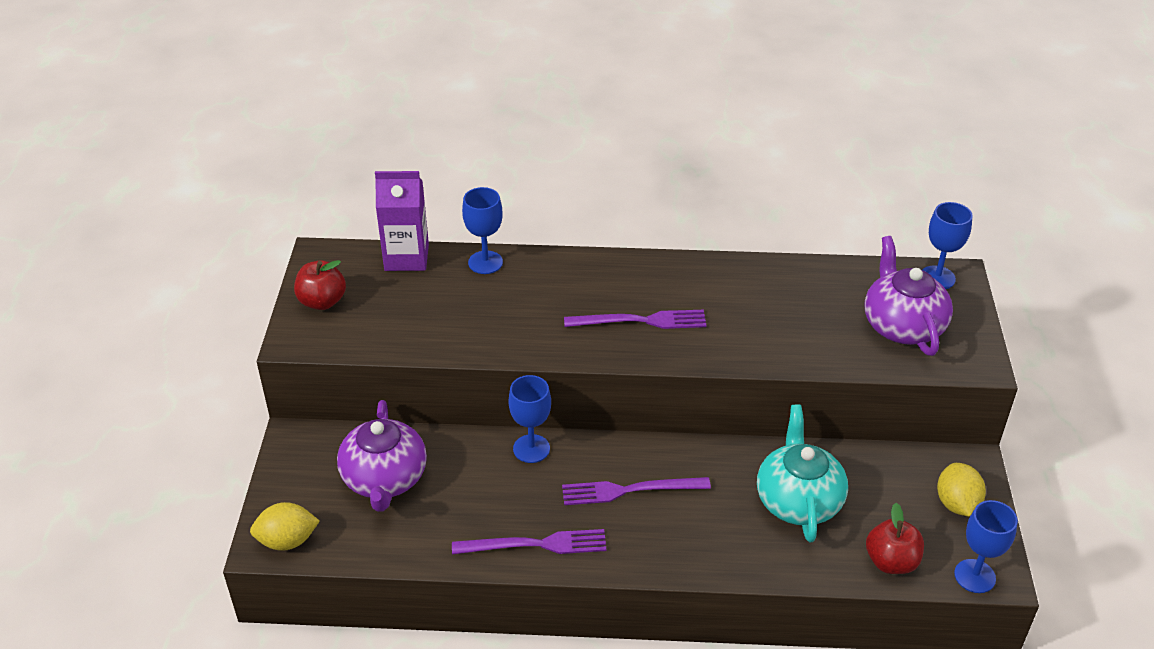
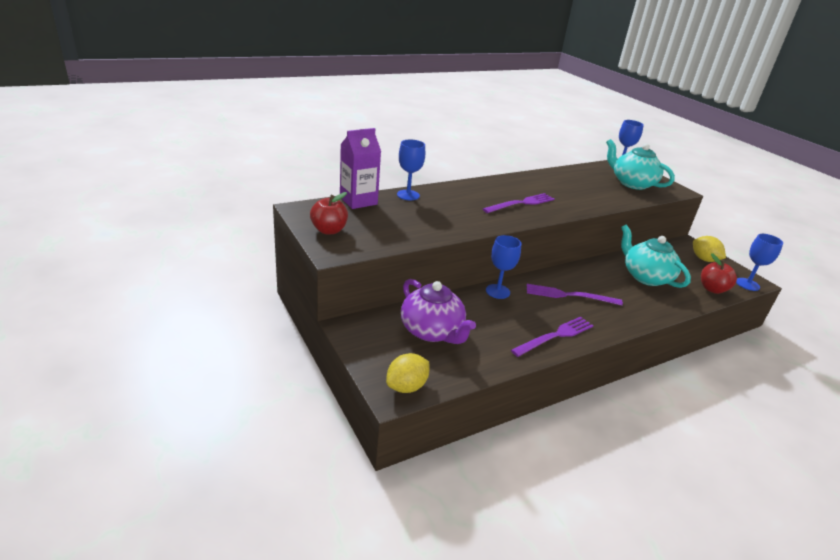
camera: 35 degrees left, 10 degrees down
(630, 490) = (569, 295): purple fork -> purple fork turned 45 degrees clockwise
(902, 326) = (632, 183): purple teapot -> turquoise teapot

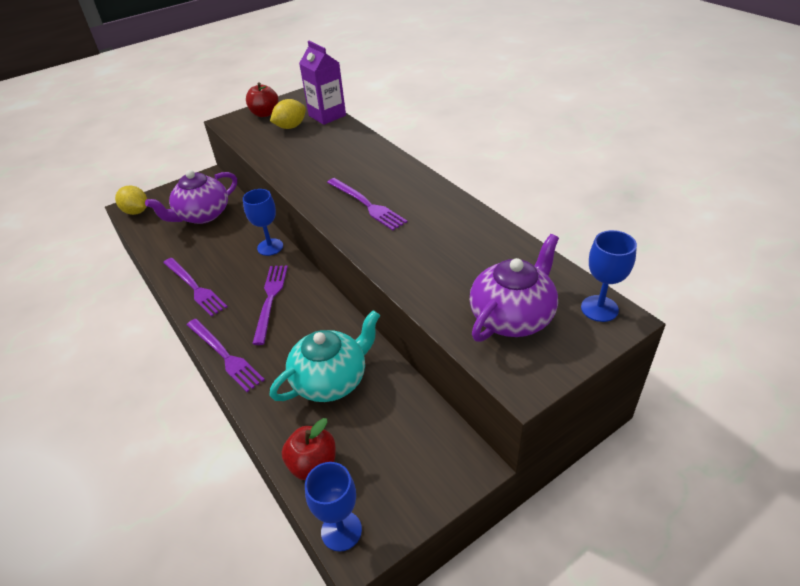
camera: 90 degrees right, 10 degrees up
(408, 195) = (353, 136): blue goblet -> none
(632, 183) = (512, 316): turquoise teapot -> purple teapot
(635, 320) = (225, 355): none -> purple fork
(704, 259) = (414, 476): yellow lemon -> yellow lemon (290, 127)

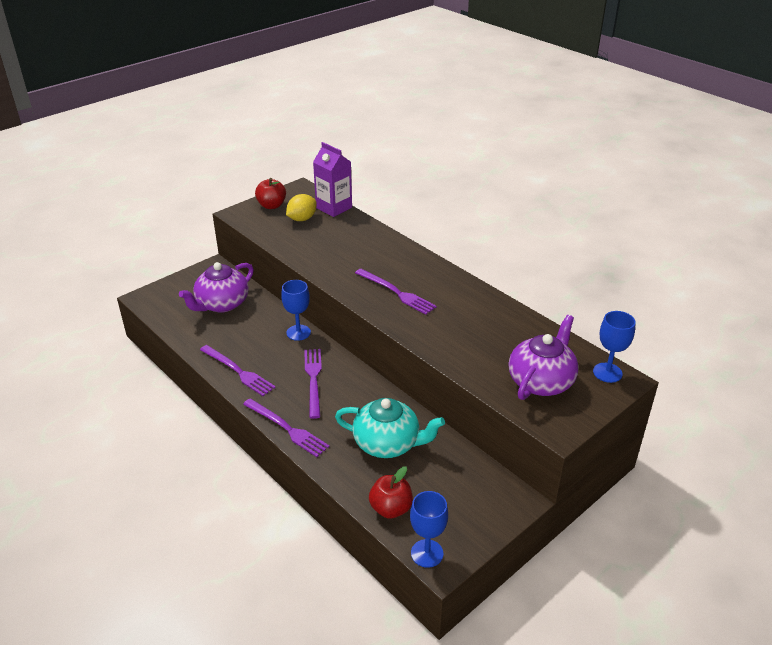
camera: 10 degrees left, 5 degrees down
(136, 211) = (153, 302): yellow lemon -> none
(331, 380) = (388, 443): turquoise teapot -> turquoise teapot turned 60 degrees clockwise

